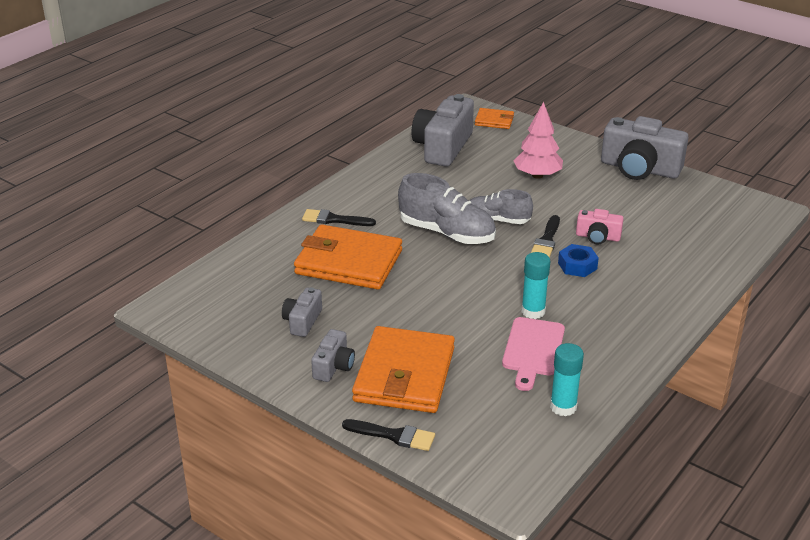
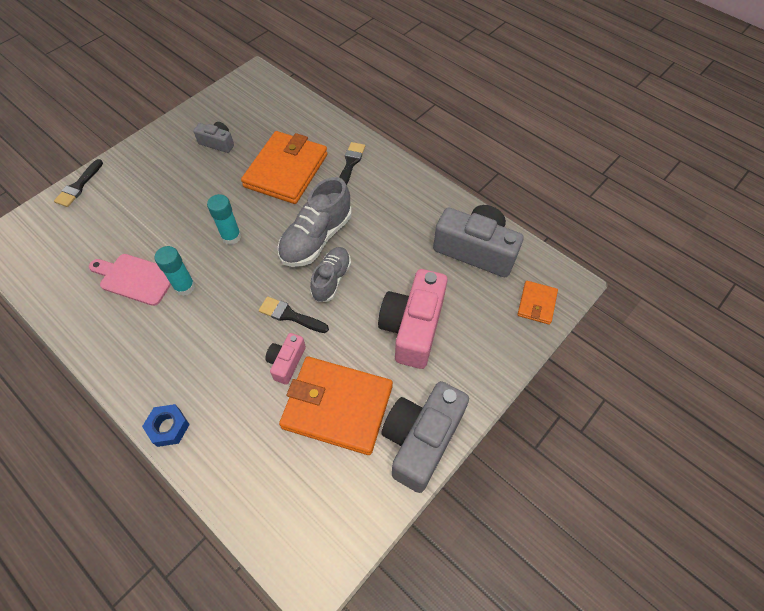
camera: 95 degrees right, 25 degrees up
(334, 366) = (161, 158): grey camera -> none
(404, 374) = (137, 196): orange wallet -> orange wallet (337, 406)
(537, 175) = (413, 327): pink tree -> pink camera
(563, 407) = (62, 288): turquoise glue stick -> turquoise glue stick (231, 237)
(577, 266) = (242, 334): blue nut -> blue nut (168, 427)

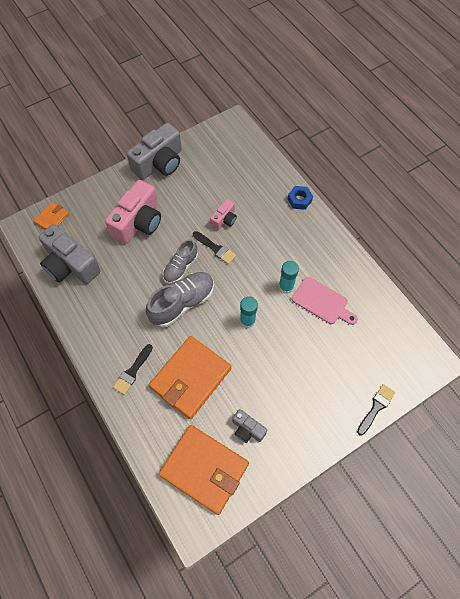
camera: 165 degrees left, 5 degrees up
(337, 406) = (200, 189): orange wallet -> orange wallet (204, 469)

